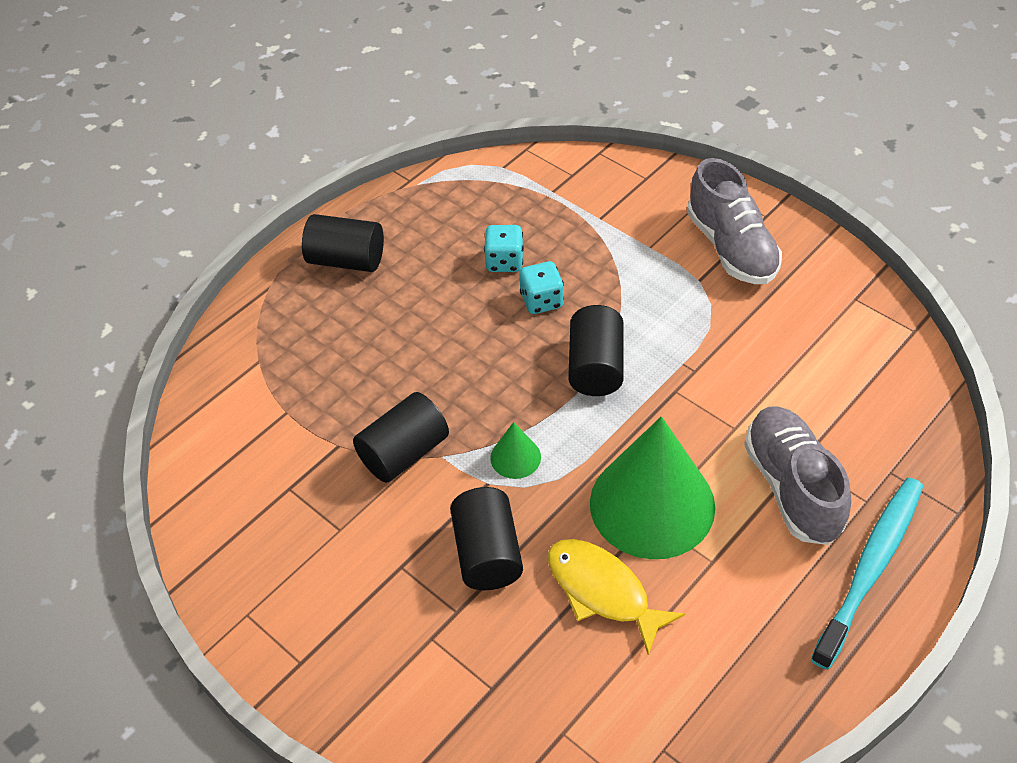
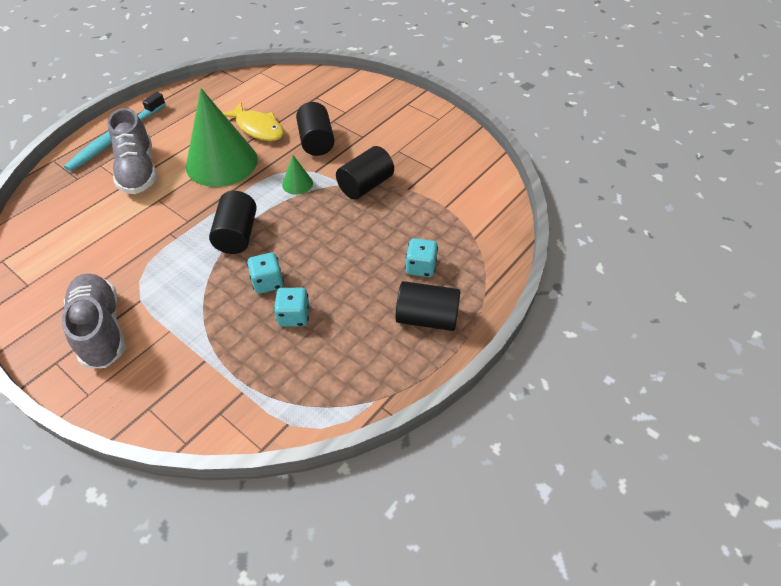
camera: 175 degrees right, 0 degrees up
(341, 320) = (421, 267): none -> turquoise dice

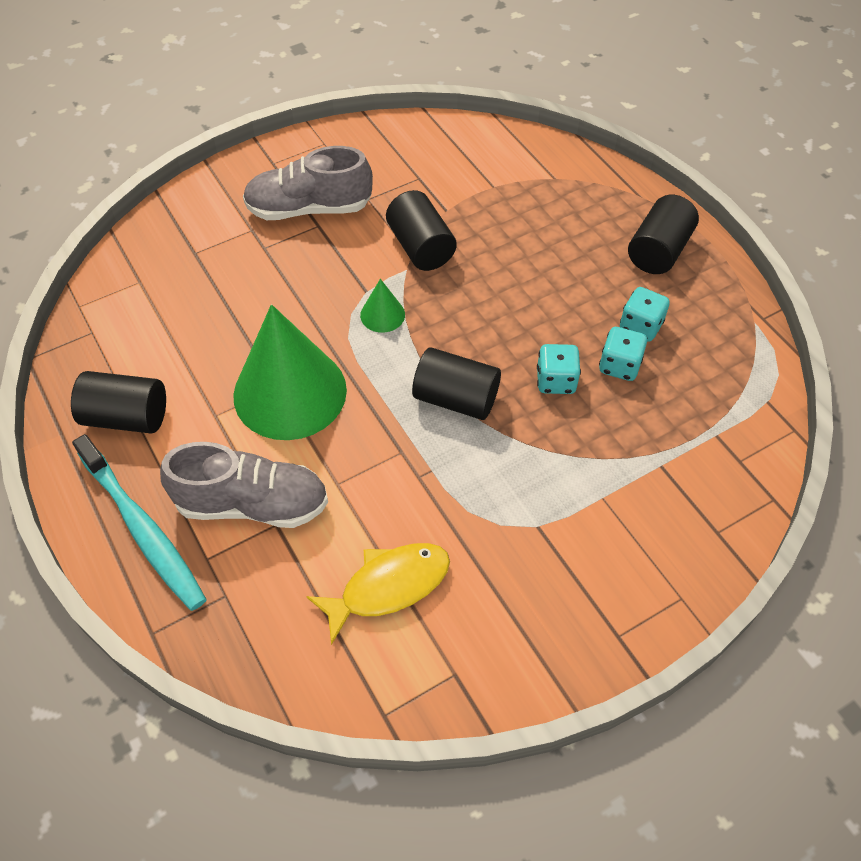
camera: 70 degrees left, 5 degrees up
(101, 329) = (576, 577): grey shoe -> grey shoe (309, 208)
(258, 128) = (230, 335): yellow fish -> yellow fish (388, 586)
(316, 141) = (302, 275): black cylinder -> black cylinder (126, 417)
(421, 267) = (583, 235): turquoise dice -> turquoise dice (640, 326)

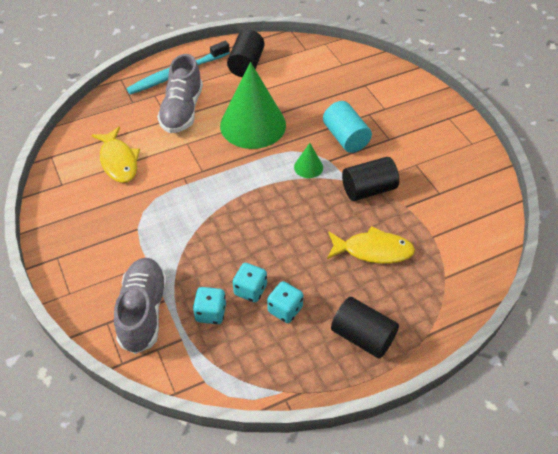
camera: 95 degrees right, 5 degrees down
(309, 208) = (405, 135): grey shoe -> grey shoe (143, 312)
(317, 273) = (345, 138): none -> turquoise cylinder
(456, 398) = (236, 198): black cylinder -> none
(527, 242) = (373, 250): none -> yellow fish
(556, 381) = (242, 251): turquoise dice -> turquoise dice (211, 313)

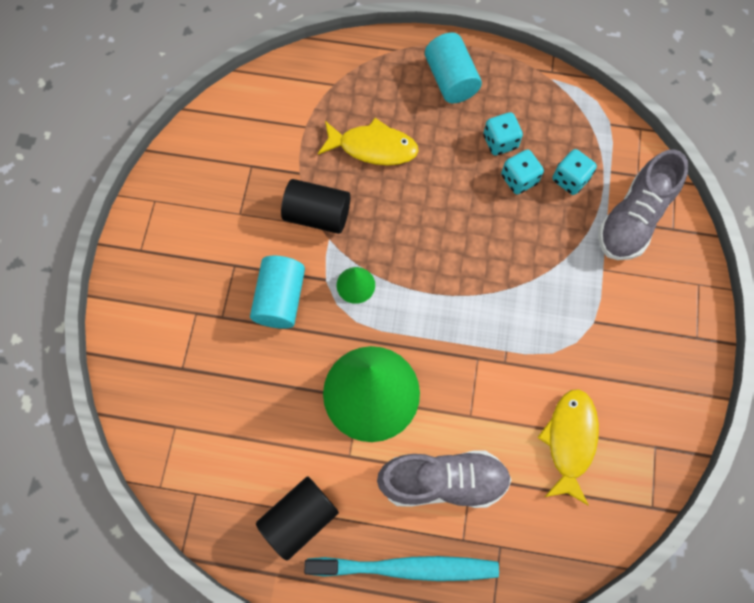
camera: 145 degrees left, 20 degrees up
(182, 111) = (443, 481): grey shoe -> grey shoe turned 45 degrees clockwise
(362, 336) = (451, 80): black cylinder -> turquoise cylinder
(373, 250) = (373, 147): yellow fish -> yellow fish turned 150 degrees clockwise

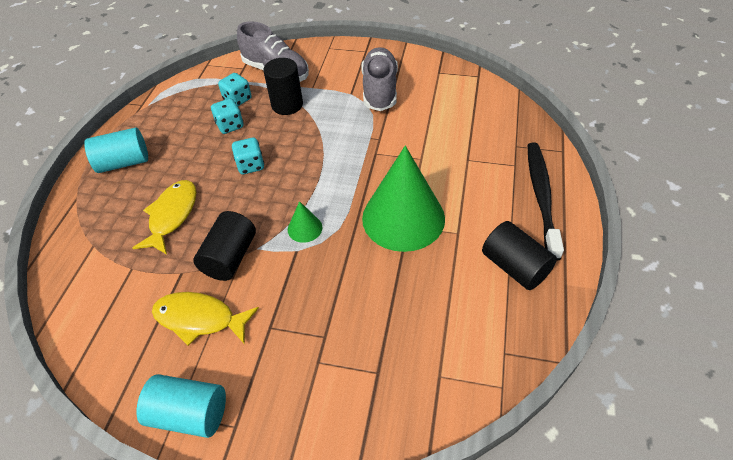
camera: 85 degrees left, 20 degrees down
(280, 299) = (311, 286): turquoise cylinder -> turquoise cylinder (189, 414)
(406, 568) = (541, 197): turquoise toothbrush -> black toothbrush
(443, 481) = (472, 175): grey shoe -> grey shoe (379, 90)
(500, 142) = (194, 135): turquoise dice -> turquoise dice (250, 165)
(564, 241) = (287, 105): none -> black cylinder
(569, 440) = (437, 109): yellow fish -> yellow fish (199, 319)

